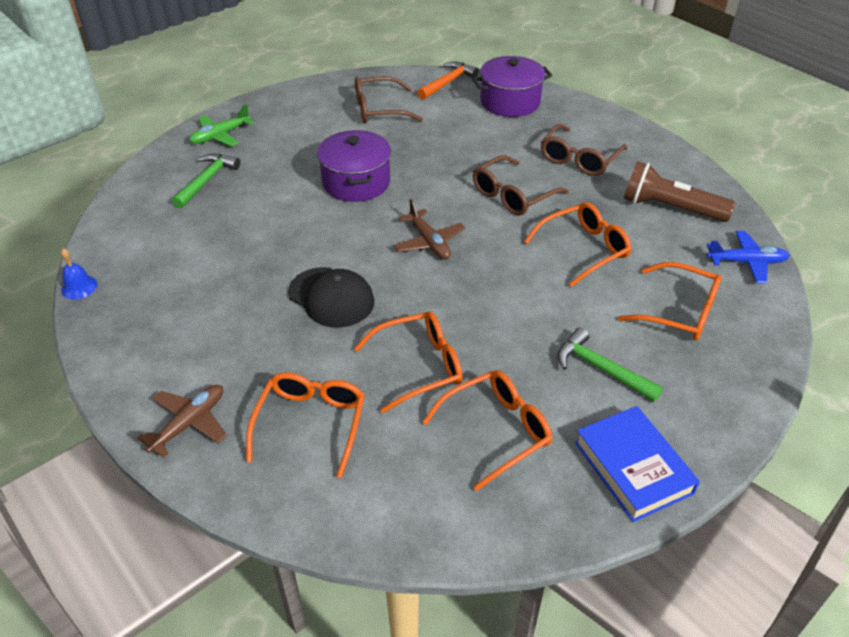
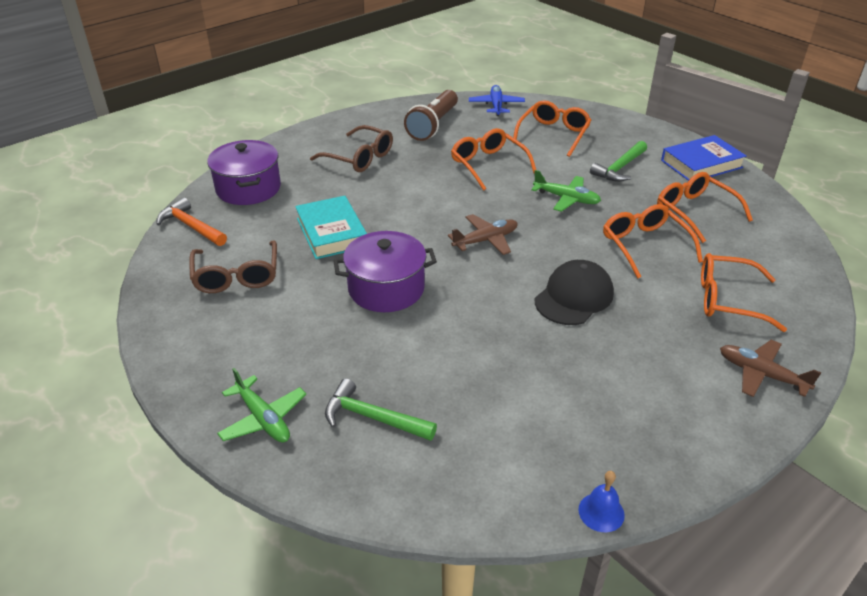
camera: 90 degrees left, 5 degrees down
(441, 150) = (331, 232): none -> turquoise book
(512, 195) = (413, 194): brown glasses -> none
(516, 309) = (566, 199): none -> green plane

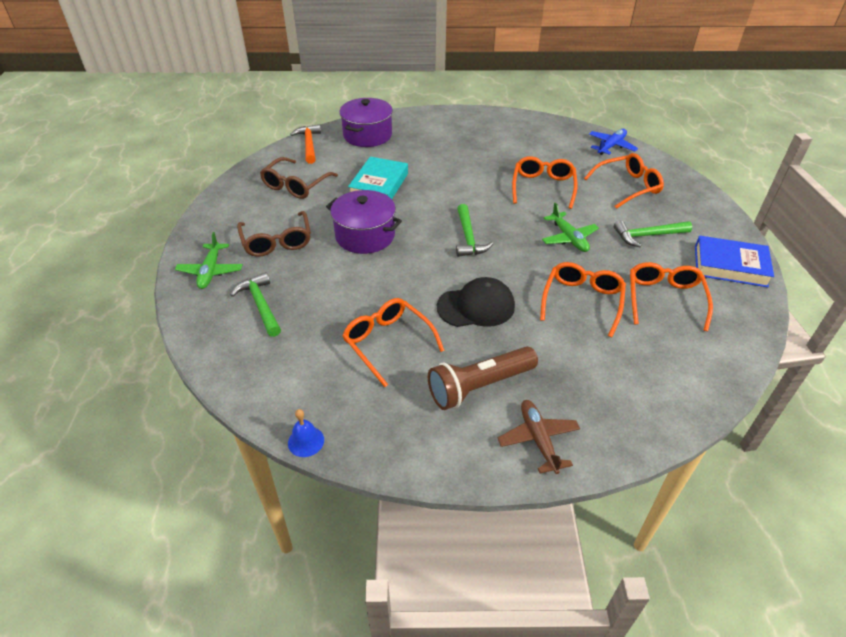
camera: 40 degrees right, 5 degrees up
(359, 158) = (459, 144): brown glasses -> brown glasses (277, 241)
(433, 125) = (541, 142): brown flashlight -> brown flashlight (479, 386)
(486, 240) = (468, 238): brown plane -> green hammer
(728, 300) = (592, 375): orange glasses -> orange glasses (388, 343)

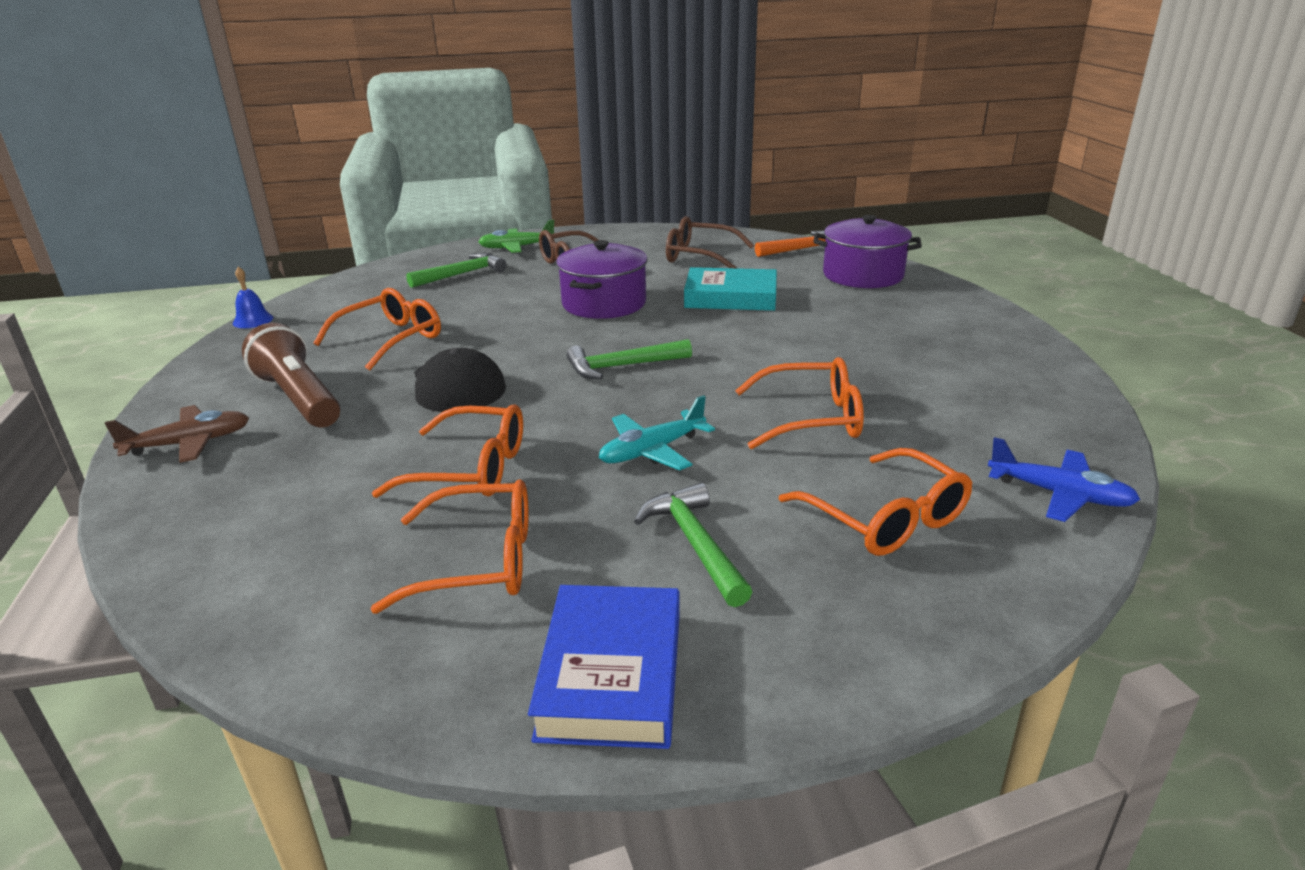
camera: 80 degrees right, 15 degrees down
(569, 238) = (652, 451): green plane -> turquoise plane

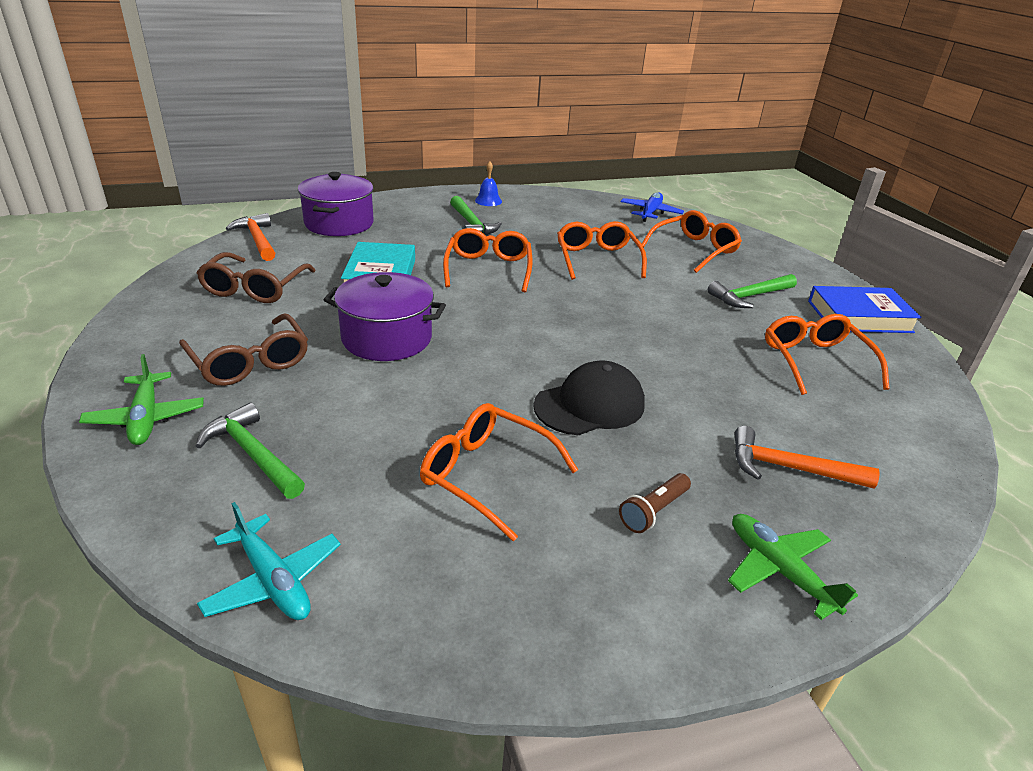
camera: 100 degrees left, 5 degrees up
(189, 443) = (779, 570): brown plane -> green plane
(253, 320) = (416, 662): blue bell -> blue bell (488, 201)
(292, 479) = (789, 468): none -> orange hammer
(299, 399) = (654, 511): brown flashlight -> brown flashlight, size x0.52
(470, 469) = (722, 378): orange glasses -> orange glasses (488, 269)
(622, 366) = (534, 324): green hammer -> green hammer (472, 224)
(652, 451) = (661, 309): turquoise plane -> turquoise plane (273, 581)

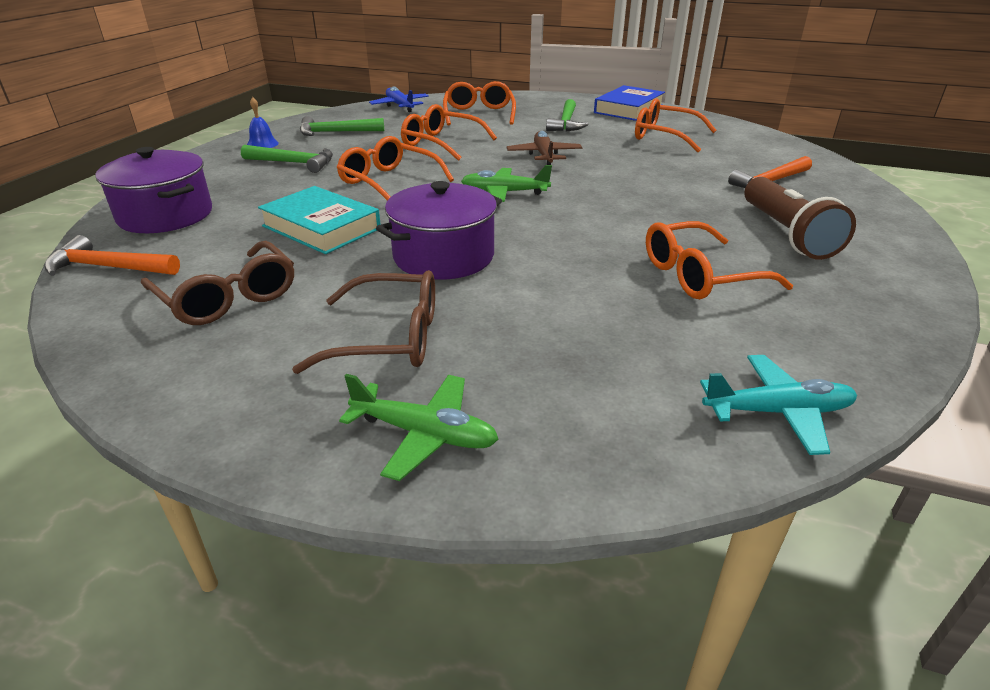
camera: 50 degrees left, 0 degrees up
(252, 454) = (569, 377): green hammer -> green hammer (336, 132)
(590, 405) = (644, 212): black cap -> none
(646, 313) = (544, 156): none -> brown plane
(654, 511) = (786, 233): brown flashlight -> brown flashlight, size x1.94
(779, 570) = (865, 220): green plane -> green plane (504, 192)

